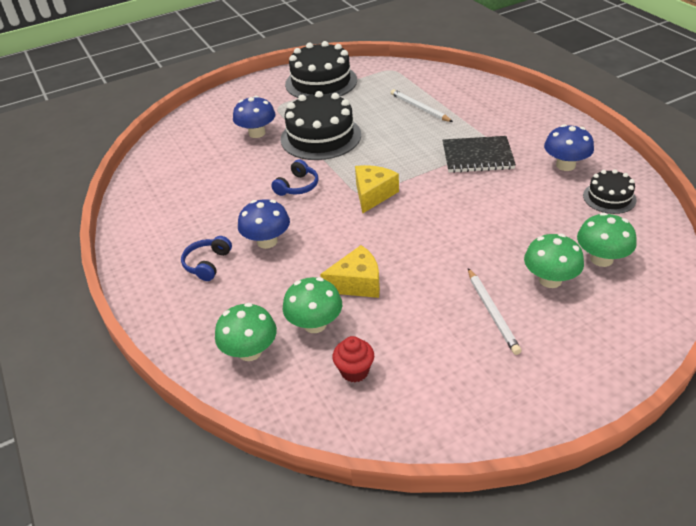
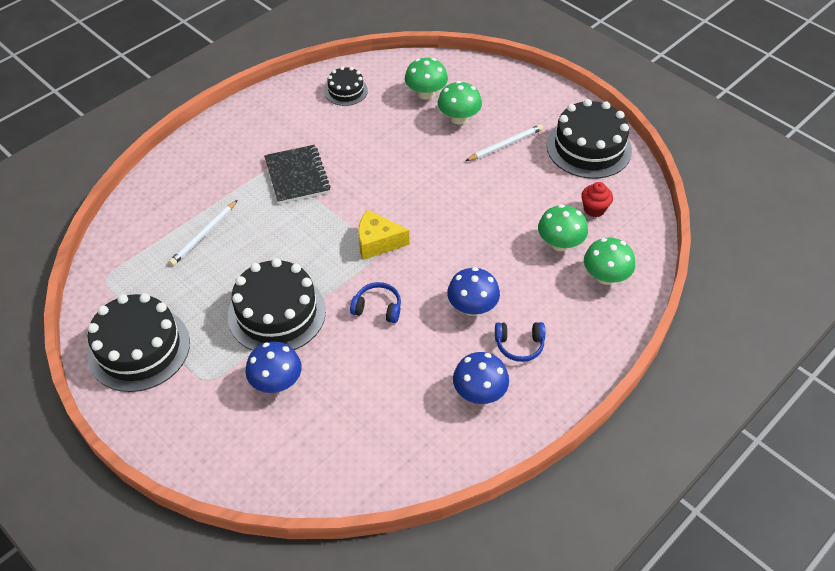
camera: 110 degrees left, 10 degrees up
(357, 283) = (504, 228): yellow cheese -> none
(469, 398) = (589, 148): none -> black cake
(565, 165) = (302, 117): blue mushroom -> blue mushroom (479, 392)

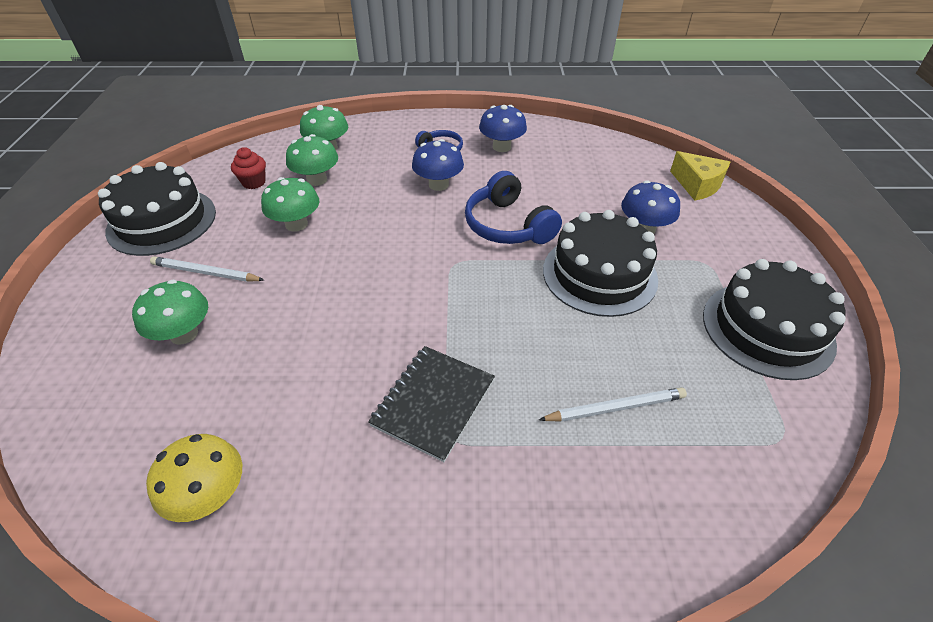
camera: 135 degrees left, 5 degrees down
(346, 91) = (210, 495): black cake -> yellow mushroom
(377, 242) = (443, 271): yellow cheese -> yellow cheese (697, 185)
(377, 308) = (508, 225): blue headphones -> blue headphones, size x1.72
(426, 93) = (150, 397): green mushroom -> green mushroom (296, 224)

